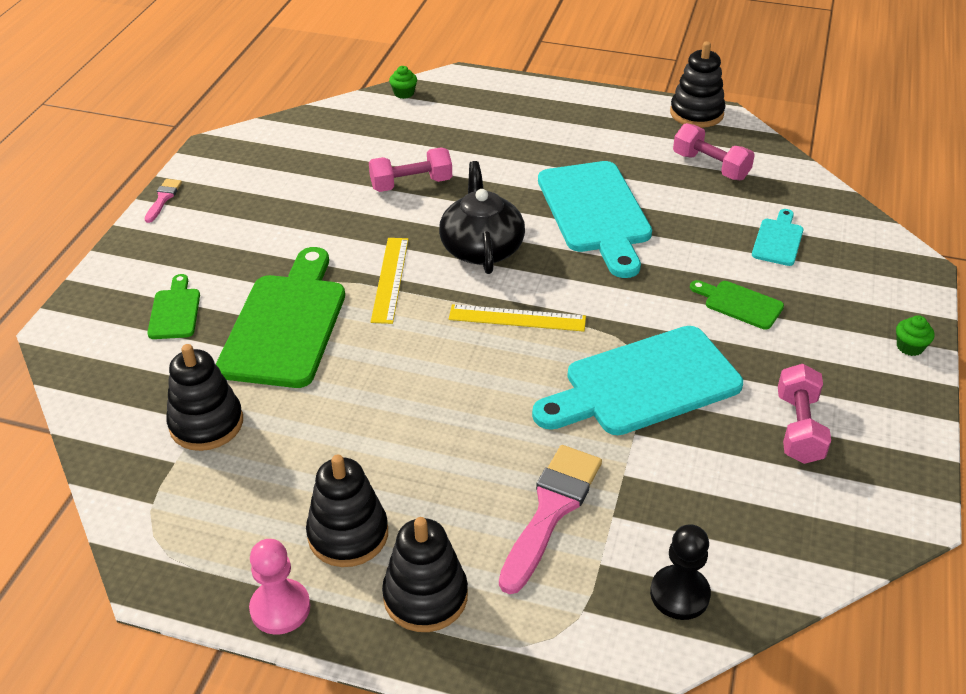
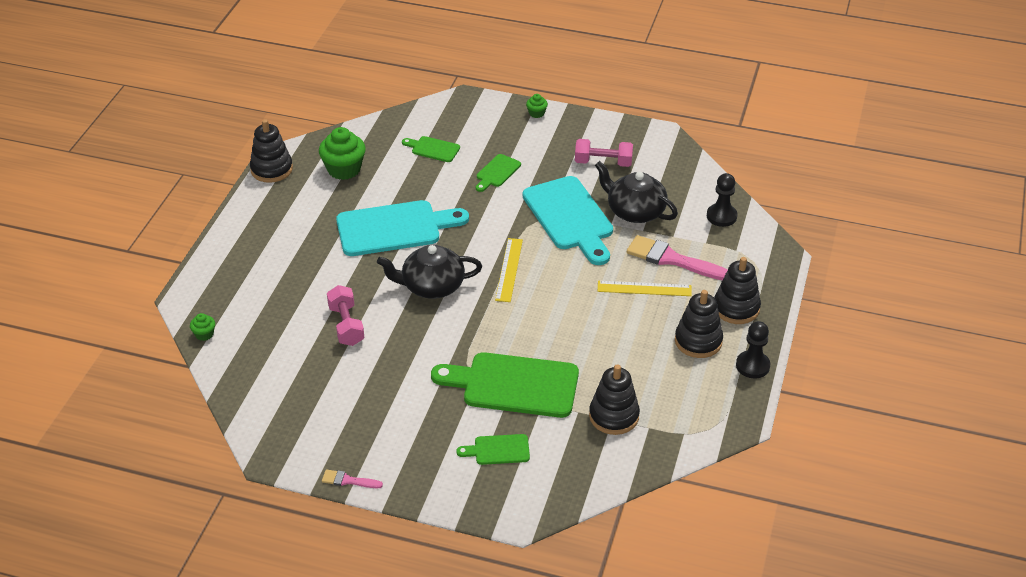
camera: 90 degrees left, 0 degrees up
(280, 608) = (752, 366): pink pawn -> black pawn
(390, 279) = (465, 333): yellow ruler -> yellow ruler (644, 288)
(673, 465) = (635, 211): none -> black teapot
(710, 166) = (344, 169): pink dumbbell -> green cupcake
(778, 240) = (433, 149): turquoise cutting board -> green cutting board

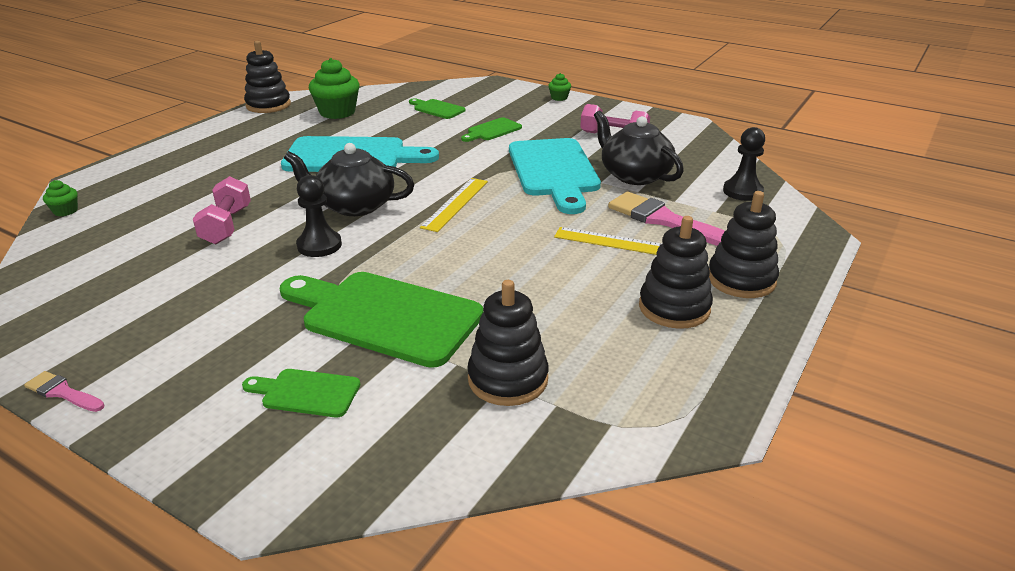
camera: 15 degrees right, 10 degrees down
(752, 366) = (752, 350): black pawn -> black pawn (319, 245)

